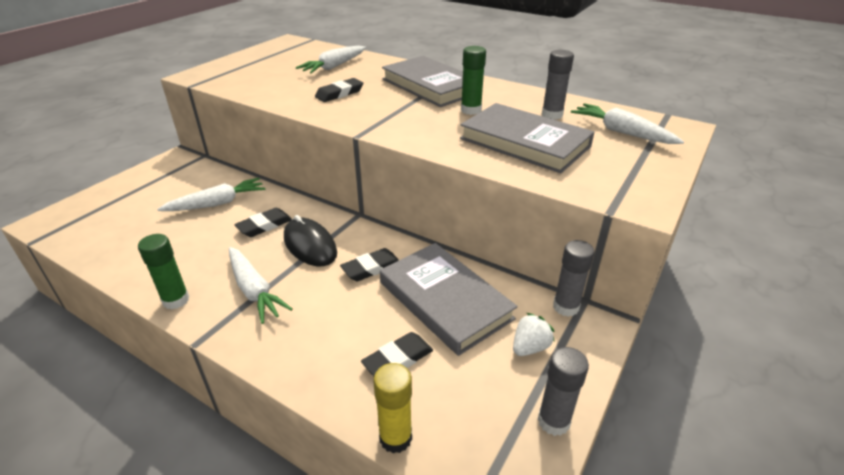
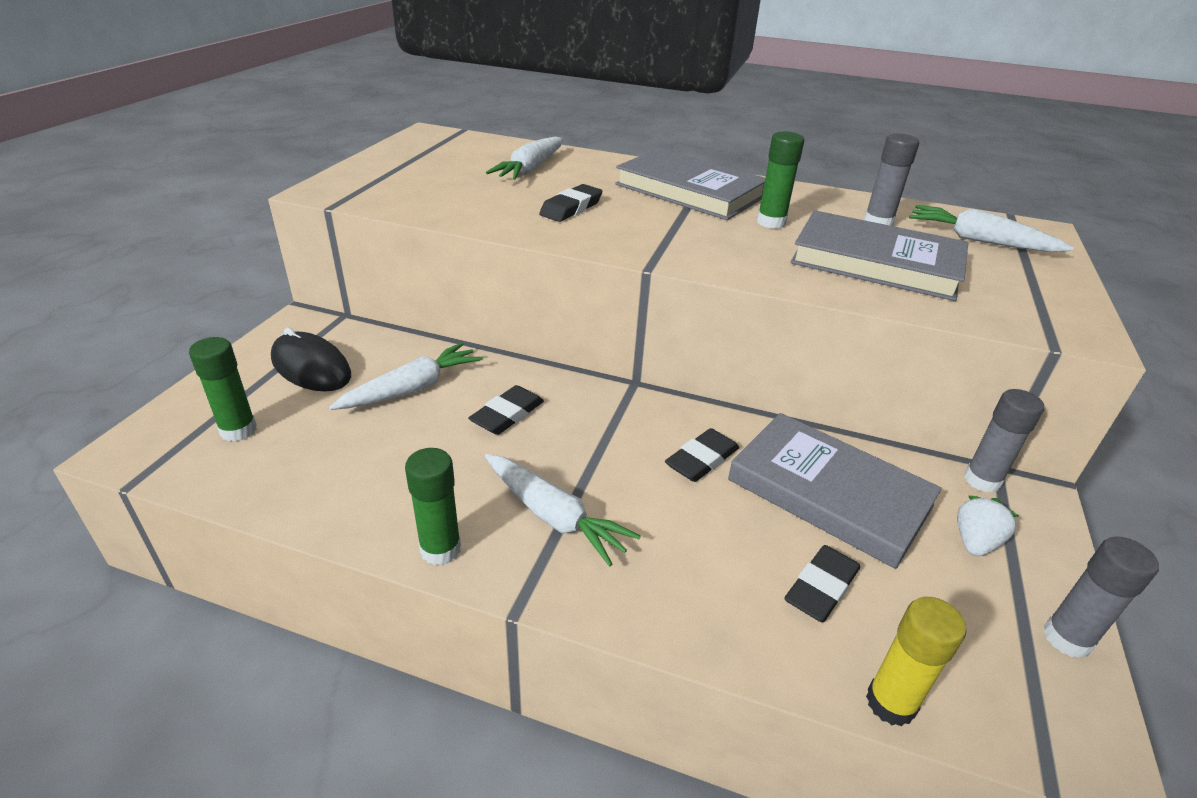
camera: 15 degrees left, 0 degrees up
(105, 217) = (238, 430): none -> green glue stick
(310, 245) = (594, 437): black mouse -> black mouse (311, 367)

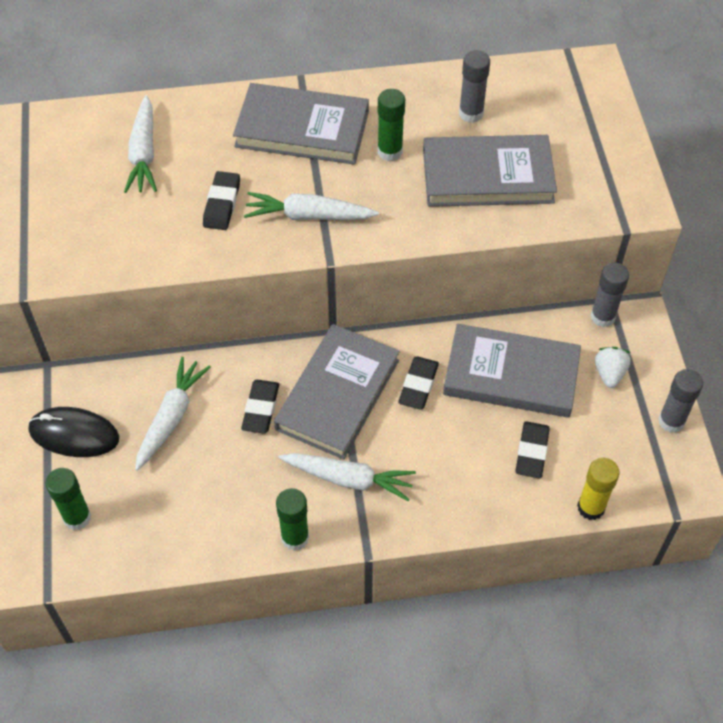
camera: 25 degrees left, 20 degrees up
(600, 433) = (337, 394): none -> grey book
(979, 241) = (552, 107): white carrot -> white carrot (308, 215)

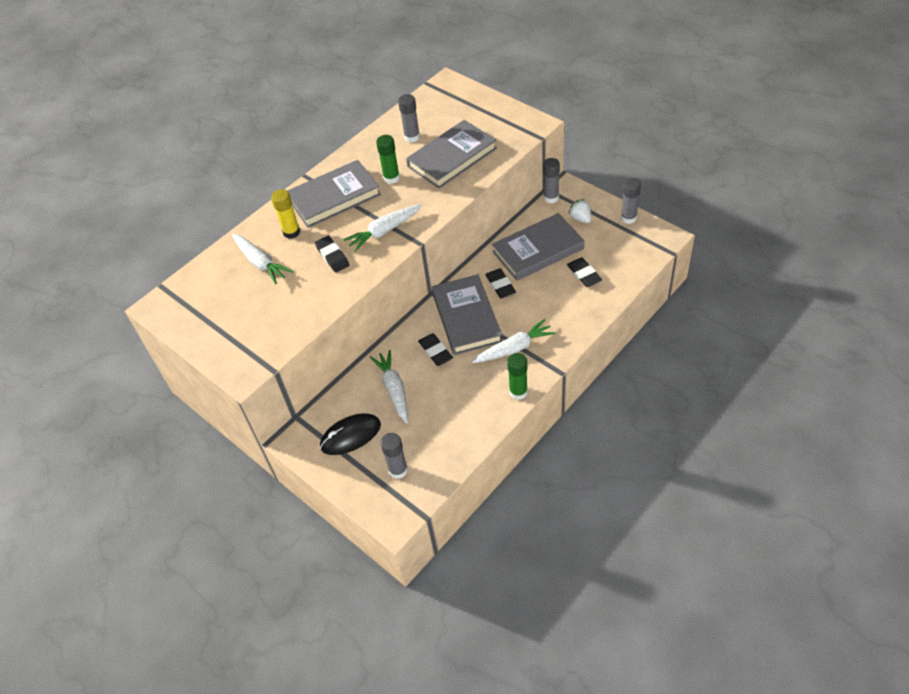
camera: 35 degrees left, 5 degrees down
(77, 517) = (398, 470): green glue stick -> grey glue stick
(591, 507) = (635, 277): yellow glue stick -> yellow glue stick (291, 232)

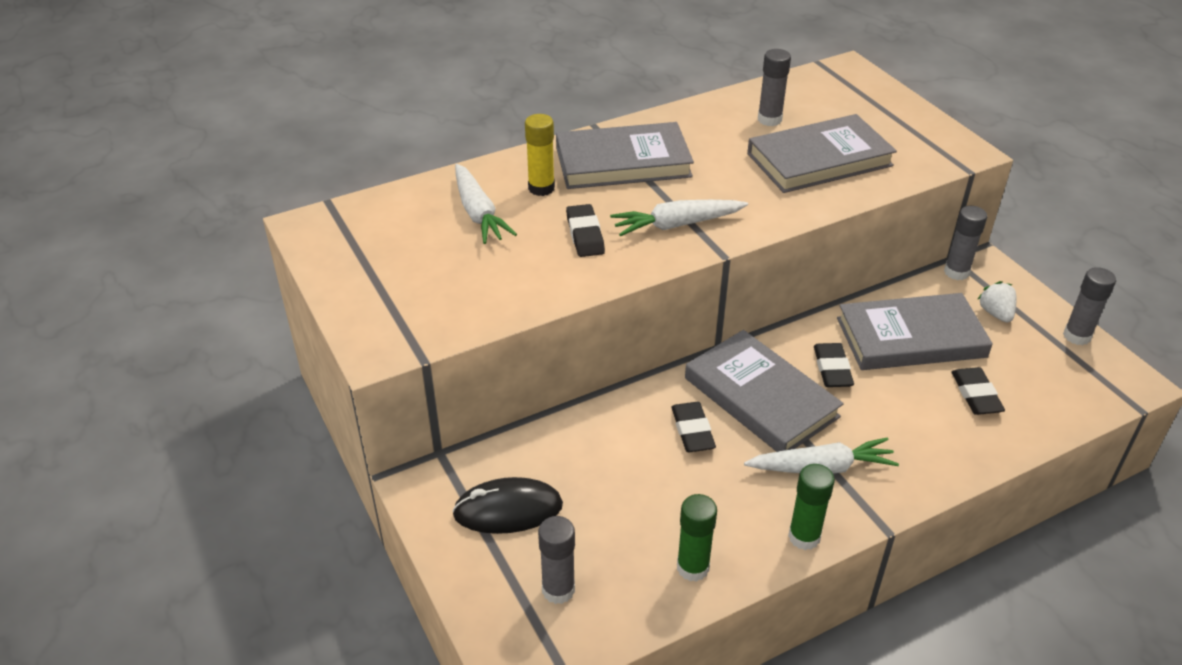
camera: 15 degrees right, 10 degrees down
(391, 178) = (717, 161): green glue stick -> green glue stick (693, 567)
(394, 389) = (605, 464): white carrot -> none
(466, 317) = (760, 397): grey book -> grey book turned 45 degrees counterclockwise

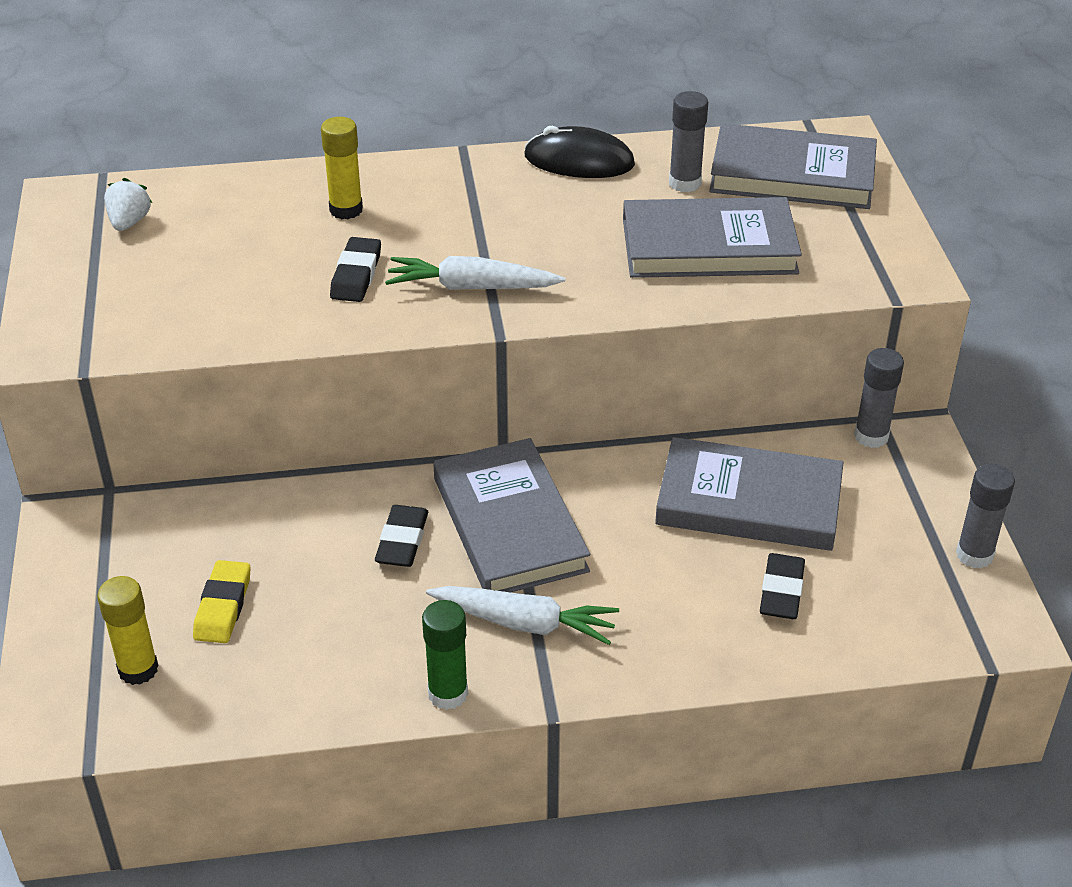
camera: 20 degrees right, 0 degrees up
(478, 213) = (254, 223): white carrot -> none
(508, 510) = (140, 570): black mouse -> black mouse (579, 161)
(558, 590) = (138, 669): grey glue stick -> yellow glue stick
(592, 519) = (223, 606): none -> yellow eraser
(623, 162) = (464, 198): grey book -> grey book (792, 175)
(693, 567) = (298, 689): green glue stick -> none
(832, 369) = (621, 514): black eraser -> none
(995, 313) = (884, 500): white strawberry -> white strawberry (129, 222)

